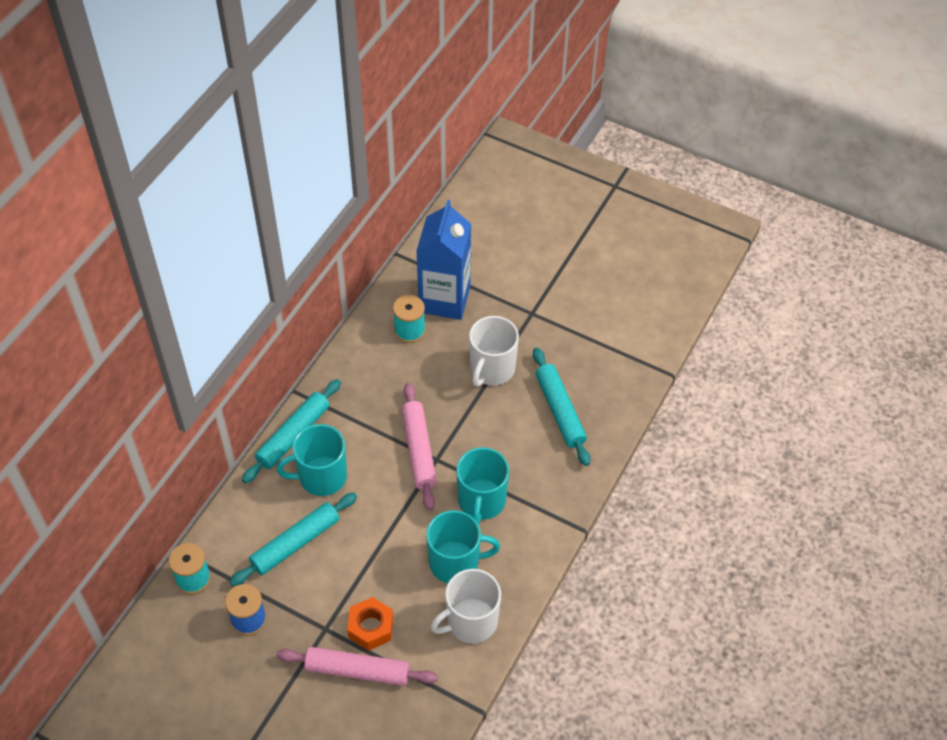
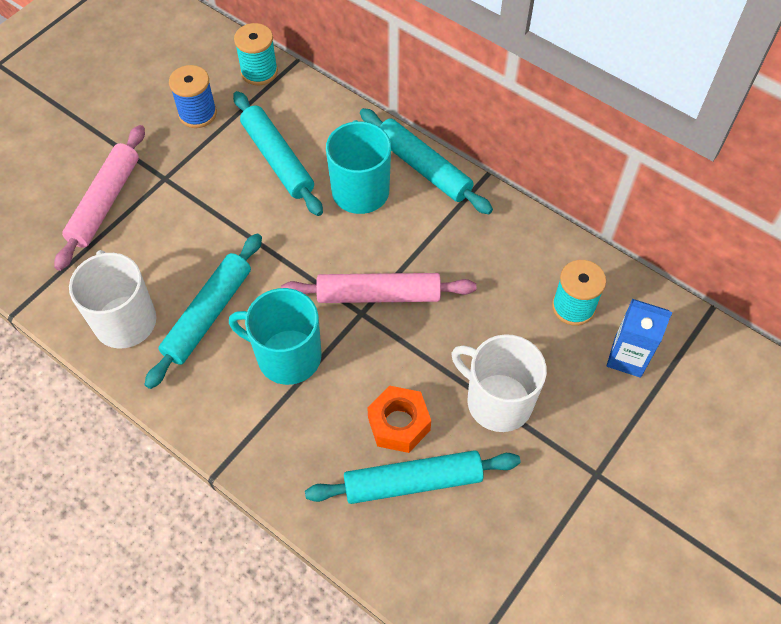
camera: 100 degrees right, 5 degrees up
(371, 627) = (151, 219): orange nut -> orange nut (399, 424)
(444, 299) = (627, 357): blue carton -> blue carton, size x0.55
(455, 562) = (208, 314): turquoise mug -> turquoise rolling pin

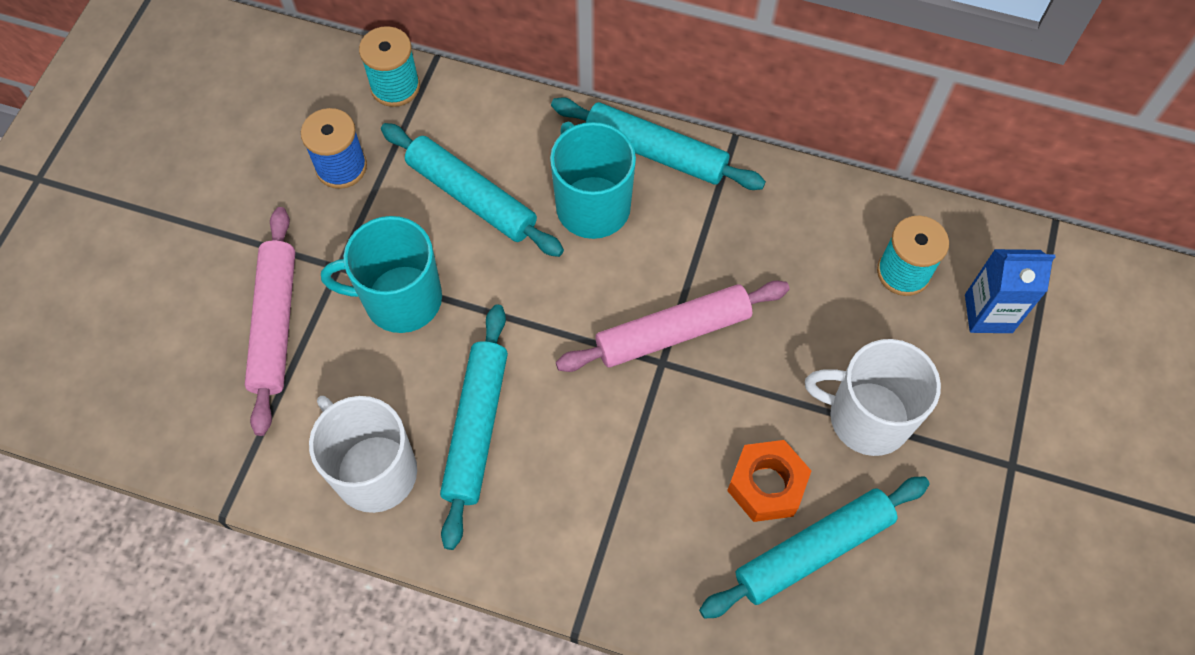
camera: 20 degrees left, 5 degrees up
(287, 356) = (597, 448): turquoise mug -> turquoise mug (400, 299)

